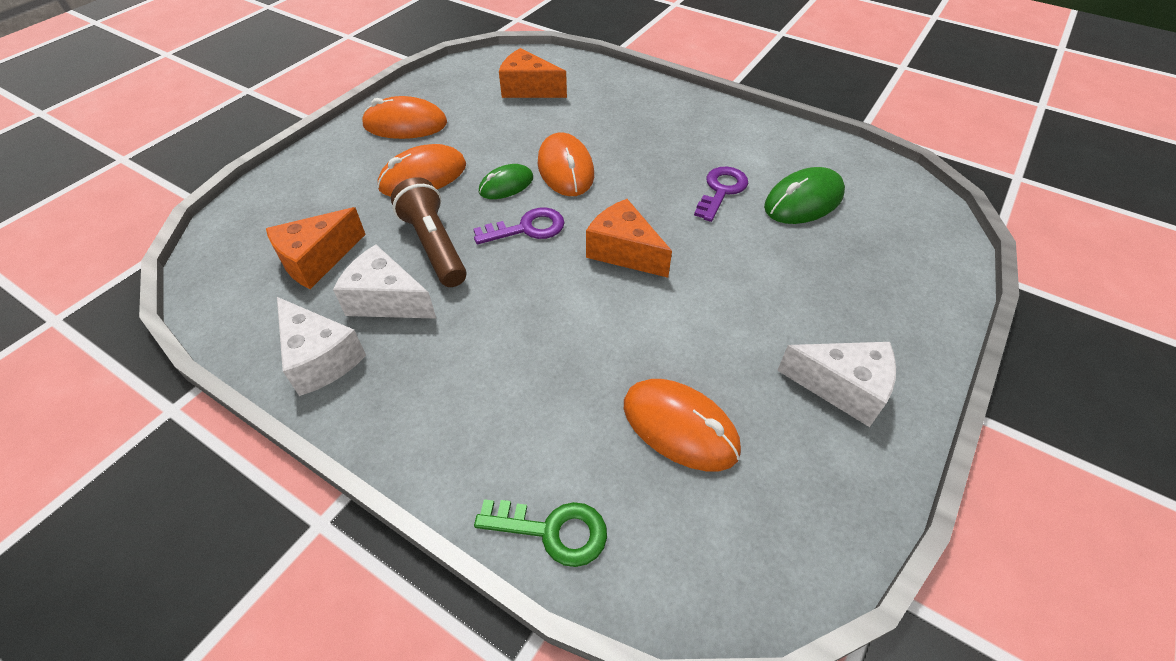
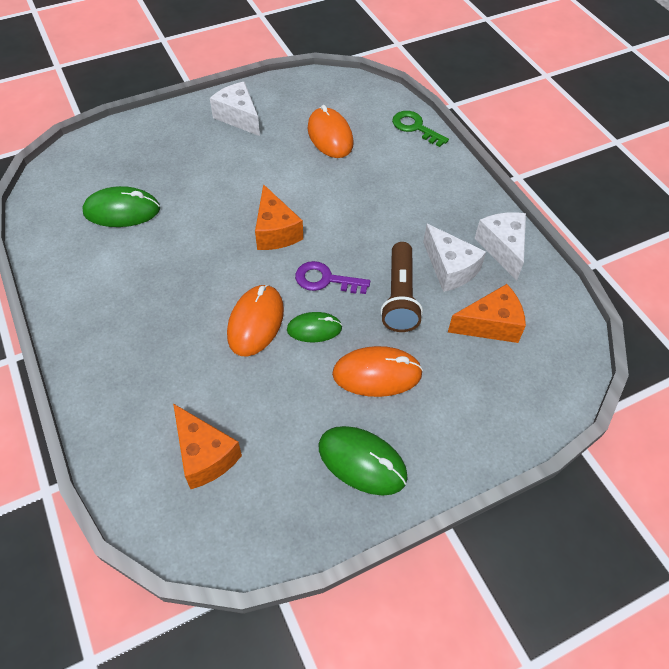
camera: 150 degrees left, 5 degrees up
(405, 124) = (362, 462): orange mouse -> green mouse
(721, 190) = (164, 244): purple key -> none

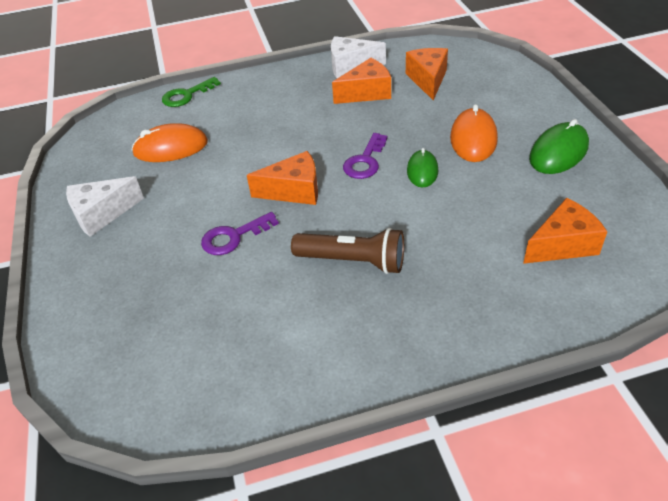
camera: 75 degrees left, 10 degrees down
(122, 211) = (218, 320): green mouse -> none
(213, 201) = (233, 237): none -> purple key
(255, 322) = (410, 208): orange mouse -> none
(400, 297) = (393, 121): brown flashlight -> brown flashlight (353, 261)
(450, 268) = (366, 93): white cheese -> orange cheese

